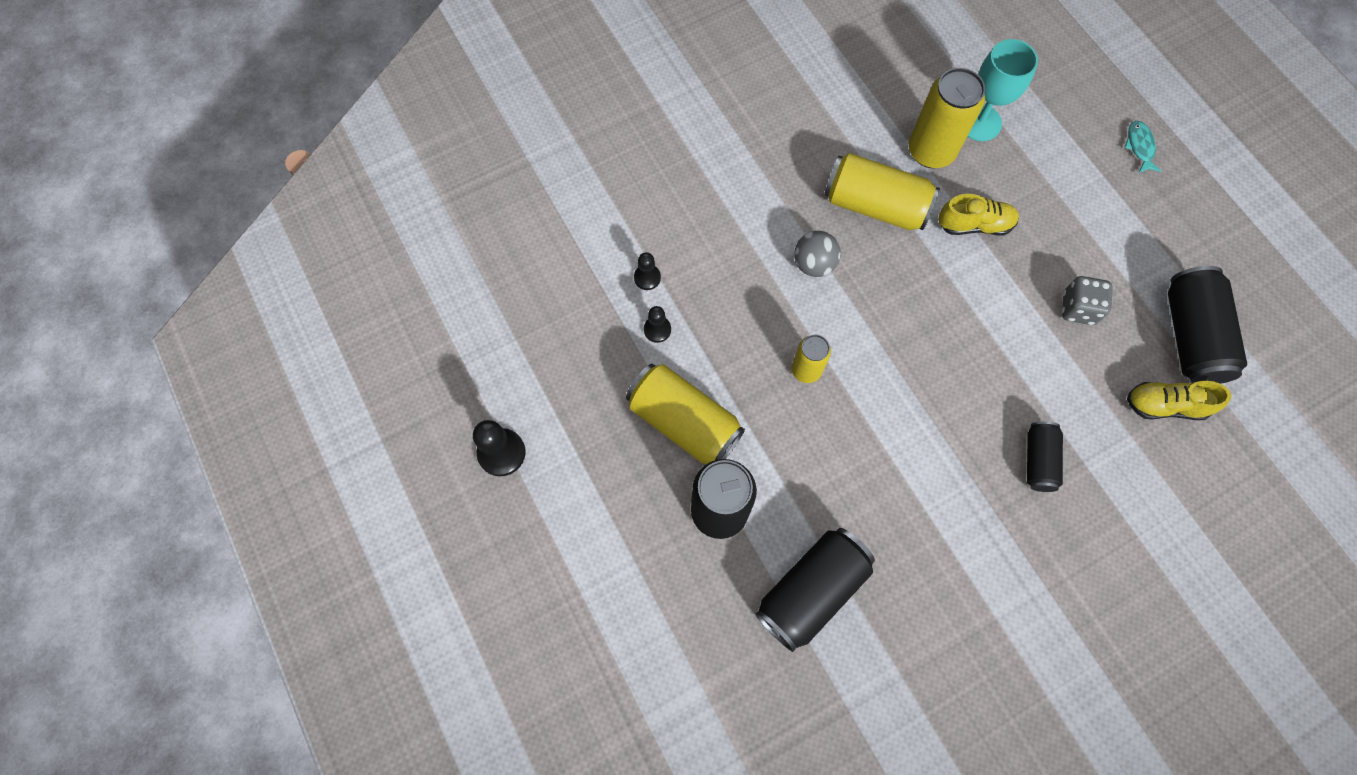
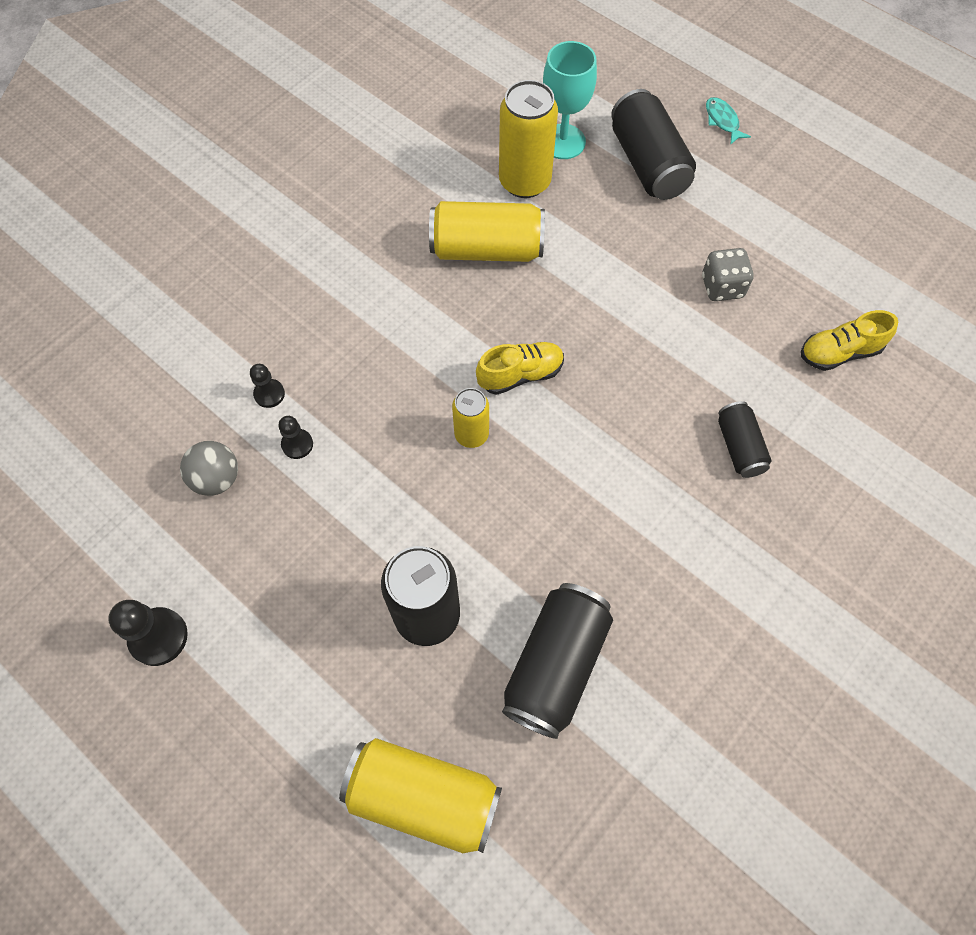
camera: 20 degrees left, 5 degrees down
(684, 422) = (358, 533): yellow can -> yellow can (423, 797)
(813, 264) = (443, 325): grey ball -> grey ball (217, 479)
(974, 225) = (592, 238): yellow shoe -> yellow shoe (520, 375)
(1190, 336) = (837, 279): black can -> black can (648, 164)

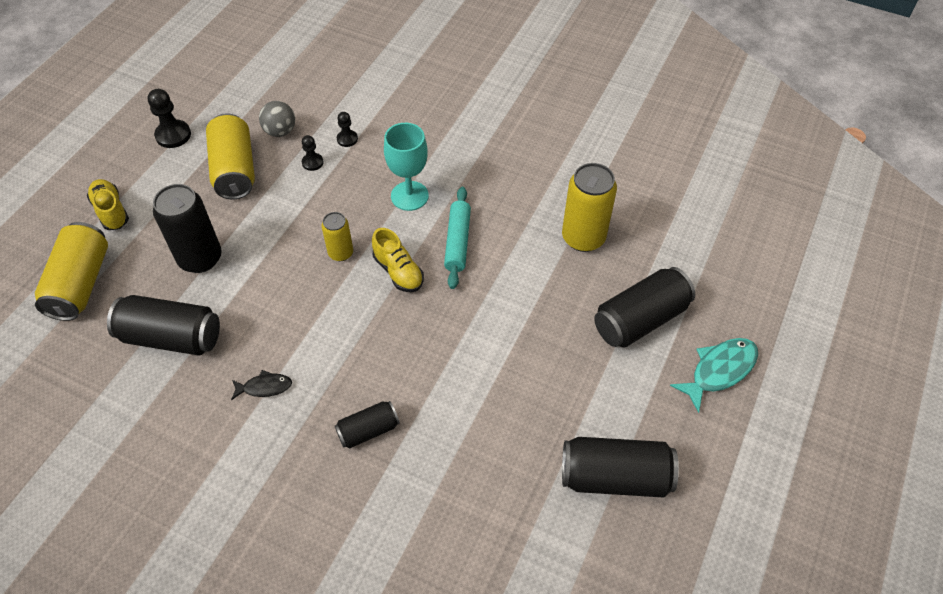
camera: 75 degrees right, 10 degrees down
(487, 249) = (506, 227): yellow can -> yellow can (234, 170)
(493, 303) = (457, 242): none -> turquoise rolling pin
(563, 142) = (637, 255): turquoise goblet -> turquoise goblet (409, 196)
(659, 553) = (264, 387): none -> black fish
(722, 121) = (719, 370): turquoise fish -> turquoise fish, size x1.70
(722, 287) = (525, 396): grey dice -> none
(826, 236) = (615, 476): none -> black can
(839, 352) = (484, 501): yellow shoe -> yellow shoe (111, 211)

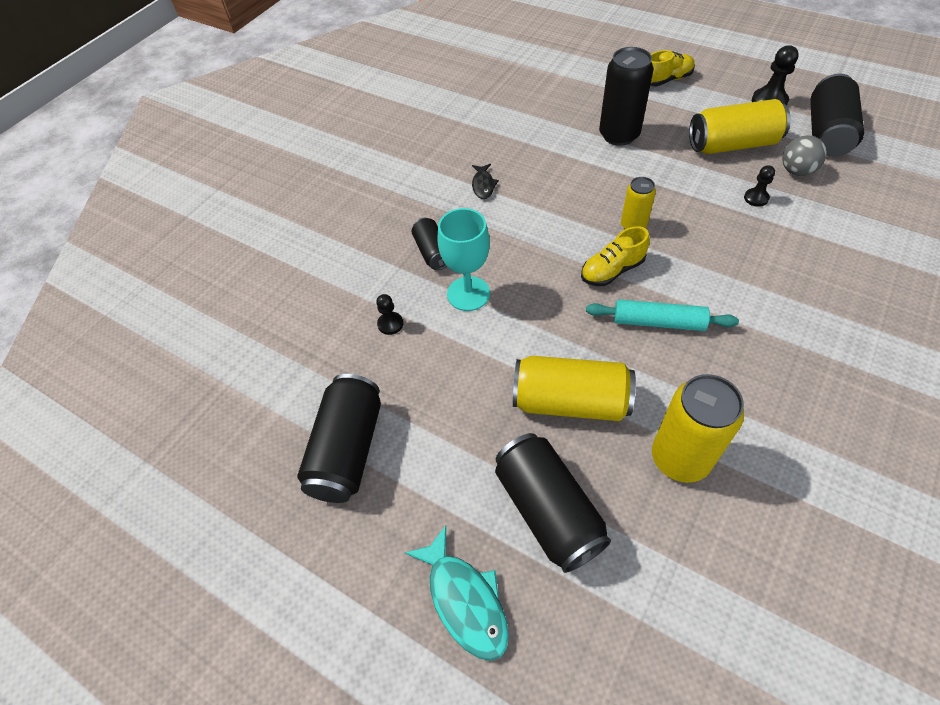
camera: 100 degrees right, 0 degrees up
(80, 283) = (588, 76): yellow can -> yellow can (570, 401)
(171, 337) = (535, 129): black can -> black can (827, 133)
(347, 139) = (800, 223): black pawn -> black pawn (390, 324)
(409, 196) = (722, 279): turquoise goblet -> turquoise goblet (468, 293)

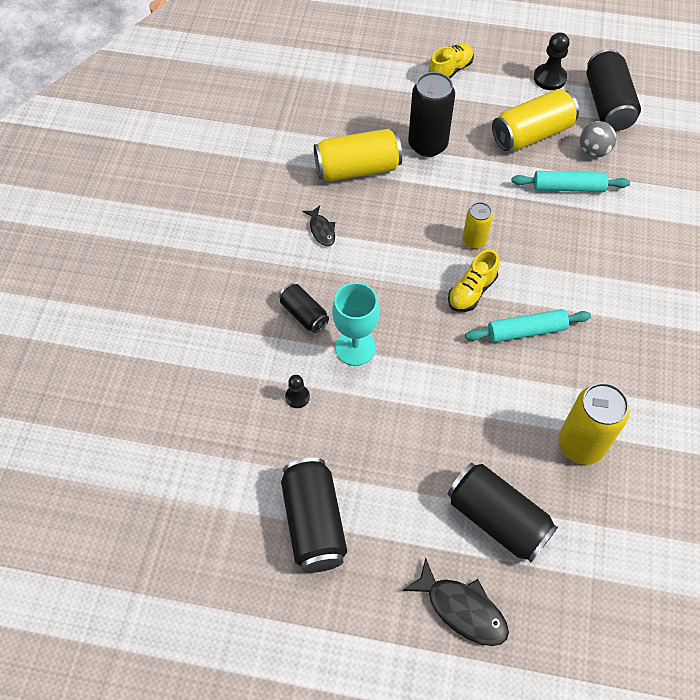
camera: 25 degrees left, 5 degrees up
(465, 600) = (462, 609): turquoise fish -> black fish
(570, 401) = (481, 423): yellow can -> yellow can (357, 169)
(756, 198) = (568, 187): black pawn -> turquoise rolling pin

